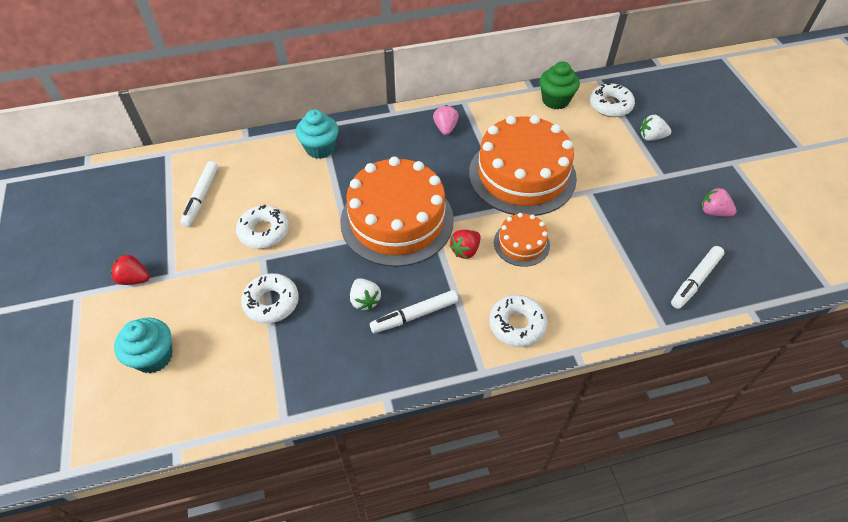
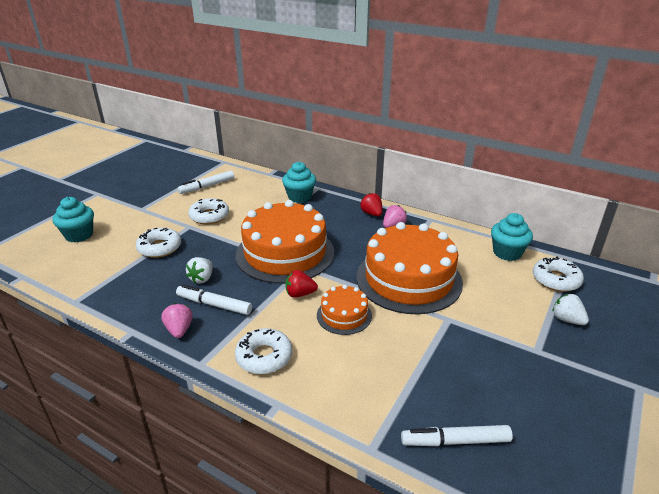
camera: 45 degrees right, 20 degrees down
(134, 279) = (126, 201): red strawberry -> red strawberry (371, 214)
(555, 100) = (507, 253): green cupcake -> turquoise cupcake
(713, 212) = (555, 408): pink strawberry -> pink strawberry (179, 330)

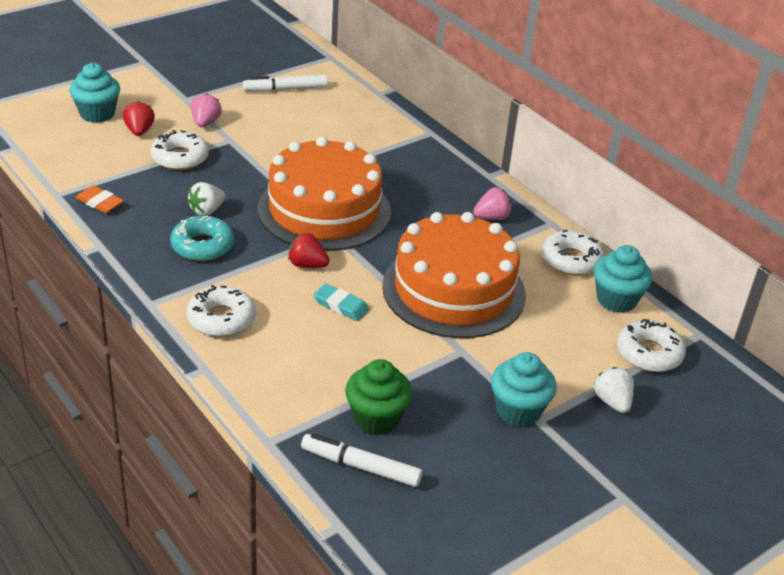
camera: 20 degrees right, 5 degrees up
(114, 297) = (100, 203): none -> orange eraser
(179, 330) = (149, 261): pink strawberry -> pink strawberry (205, 123)
(209, 216) = (262, 133): white donut -> white donut (571, 260)
(214, 305) = (202, 246): white marker -> turquoise donut
(299, 197) = (396, 140): turquoise cupcake -> turquoise cupcake (518, 410)
(344, 315) = (341, 305): orange cake -> turquoise eraser
(371, 214) = (476, 192): red strawberry -> red strawberry (139, 131)
(434, 394) = (376, 418): none -> green cupcake

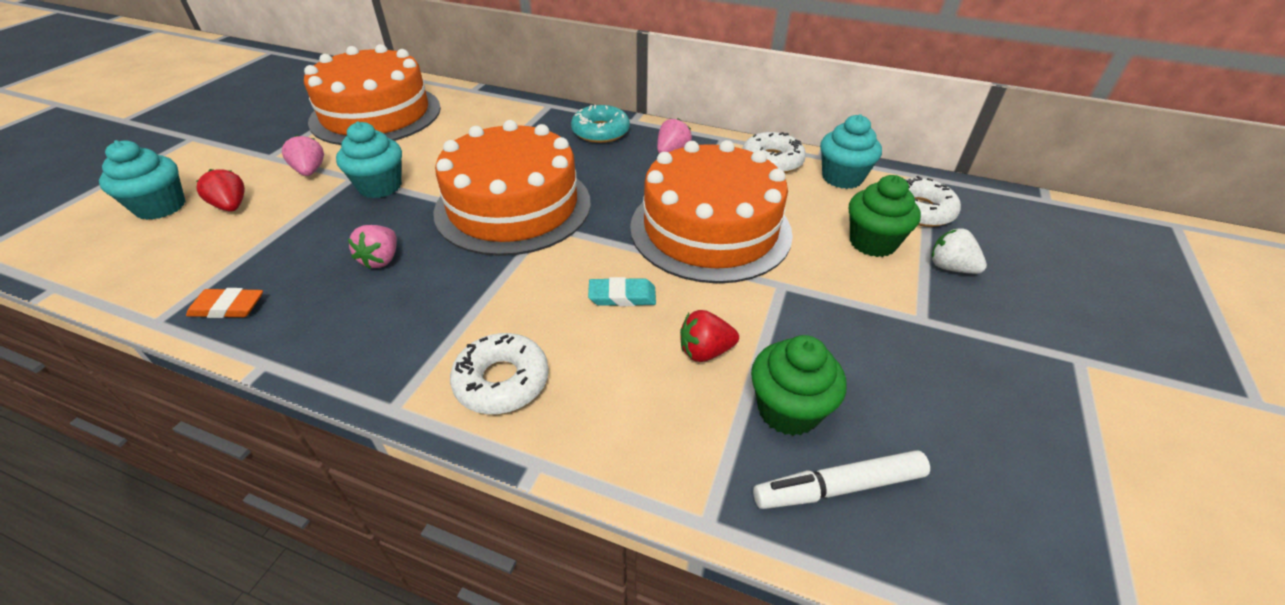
camera: 30 degrees left, 5 degrees up
(180, 158) = (304, 216): white donut -> none
(202, 246) = (406, 301): turquoise donut -> turquoise donut (600, 132)
(207, 211) = (381, 259): white strawberry -> pink strawberry
(285, 89) = (376, 114): white marker -> orange cake
(307, 265) = (546, 269): red strawberry -> red strawberry (705, 351)
(518, 410) = (896, 319): turquoise cupcake -> turquoise cupcake (380, 186)
(572, 357) = (872, 242): none -> green cupcake

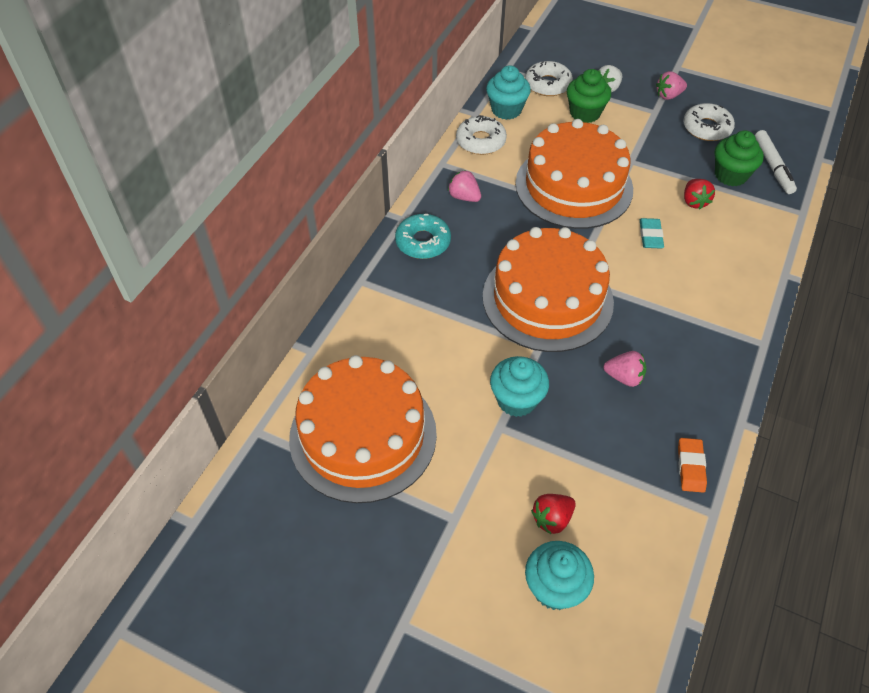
camera: 85 degrees left, 10 degrees up
(310, 171) = (487, 468): pink strawberry -> pink strawberry (668, 95)
(502, 381) = (733, 293): white donut -> white donut (706, 128)

